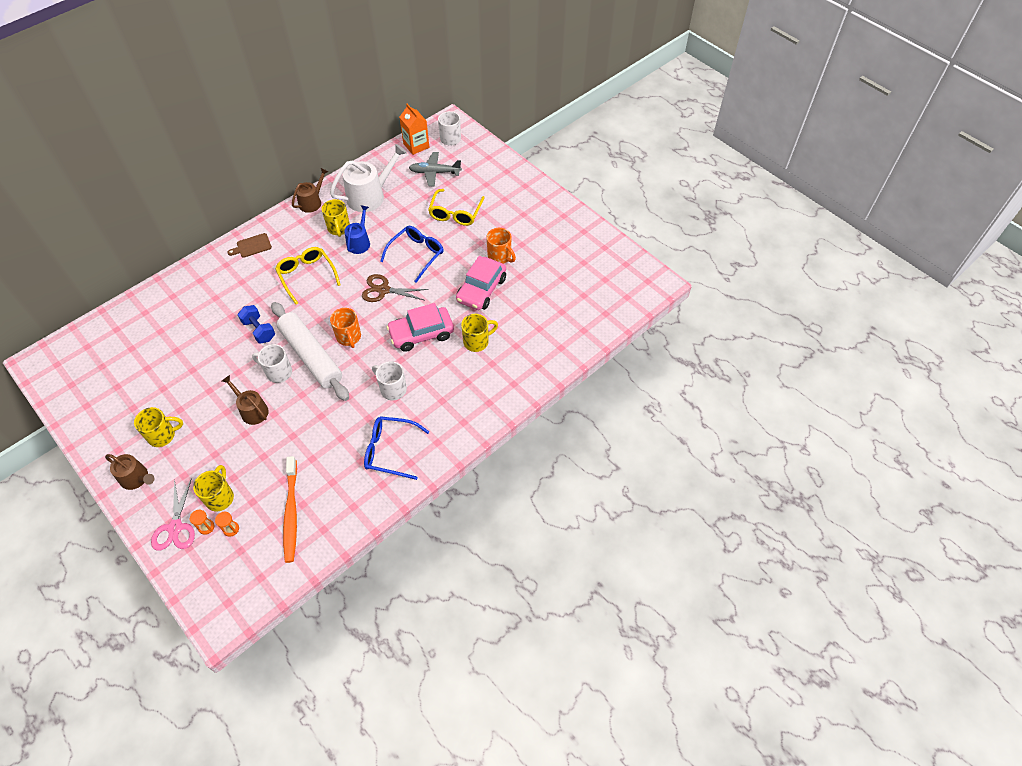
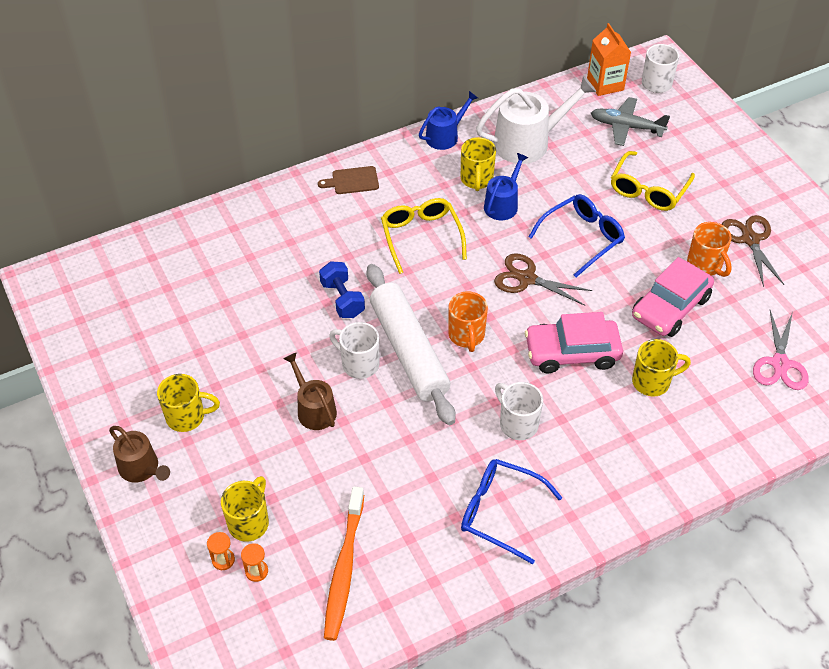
camera: 15 degrees right, 5 degrees down
(175, 527) = (181, 550): pink scissors -> pink scissors (780, 363)
(312, 202) = (445, 136): brown watering can -> blue watering can
(526, 234) = (750, 240): none -> brown scissors

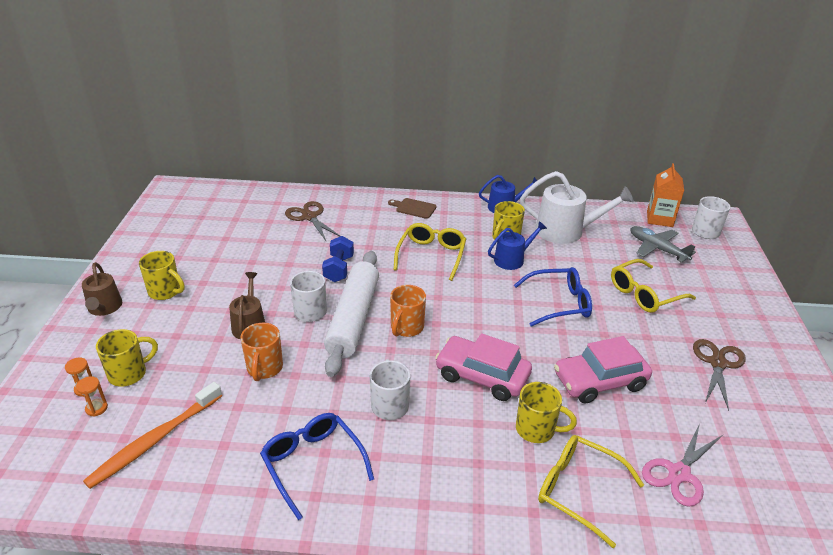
camera: 30 degrees right, 15 degrees down
(527, 279) = (489, 311): brown scissors -> brown scissors (309, 217)
(705, 265) = (658, 364): orange mug -> orange mug (264, 368)
(718, 419) = (578, 490): none -> yellow glasses

